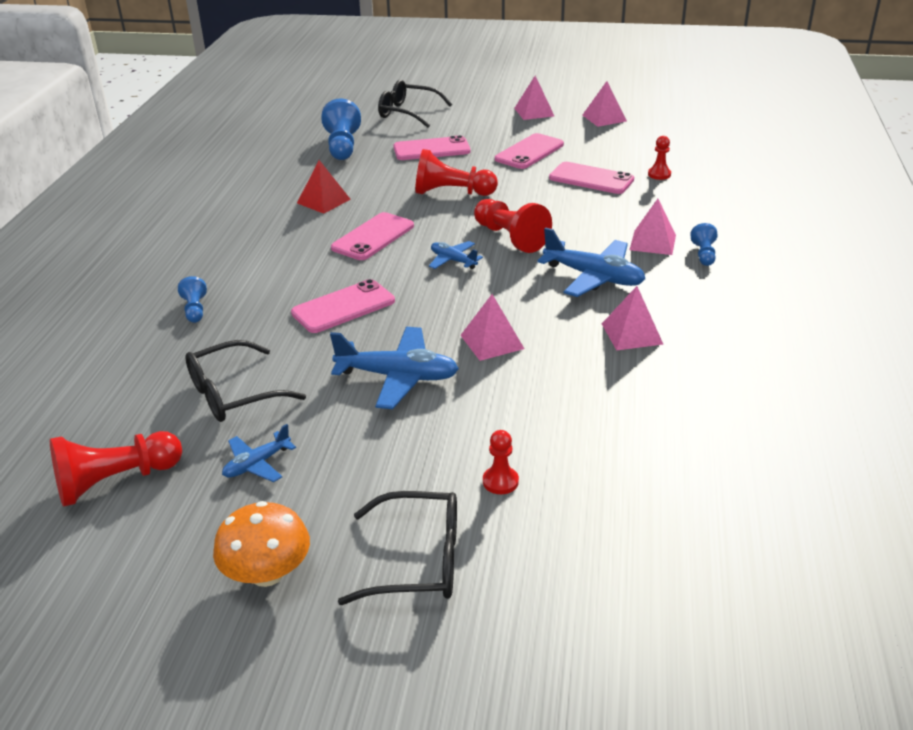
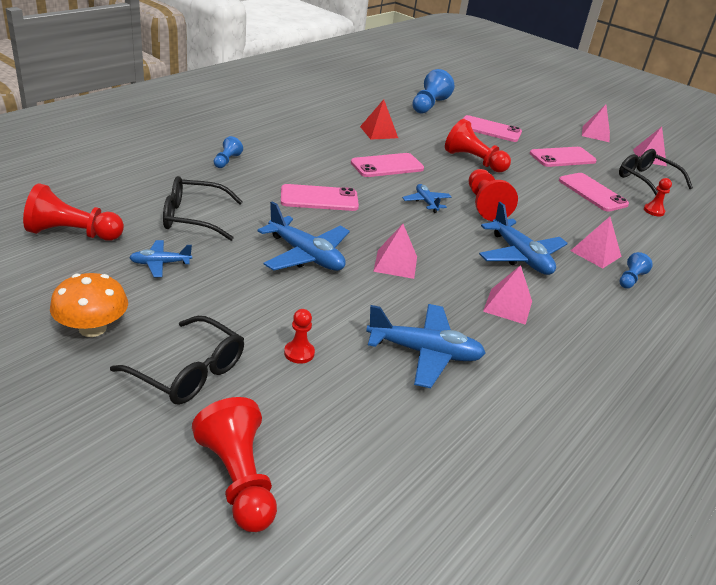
camera: 25 degrees right, 0 degrees up
(408, 113) = (498, 102): black glasses -> black glasses (646, 180)
(578, 633) = (238, 479): none -> red pawn
(608, 418) = (424, 352): none -> blue plane

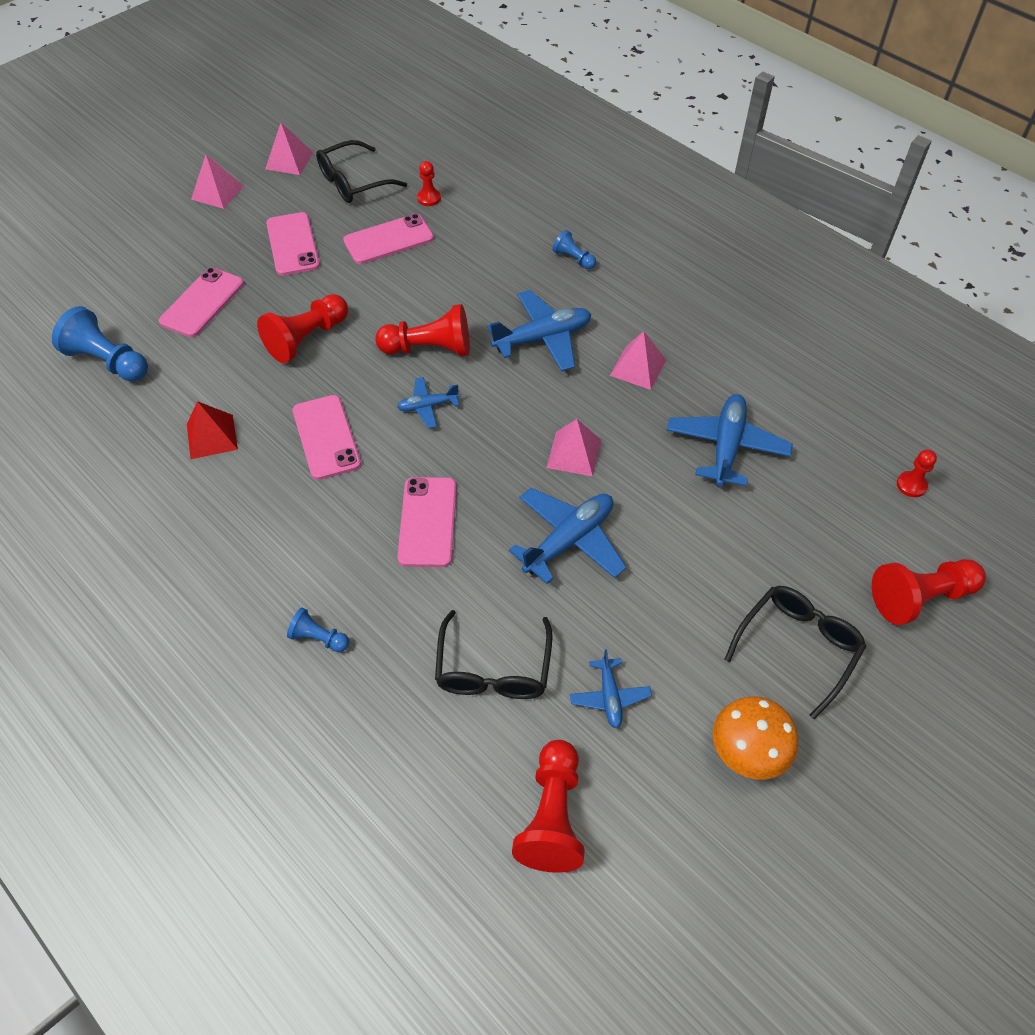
camera: 80 degrees left, 20 degrees up
(299, 353) = (748, 551): red pawn -> red pawn (911, 485)
(595, 253) = (527, 273): pink pyramid -> none

